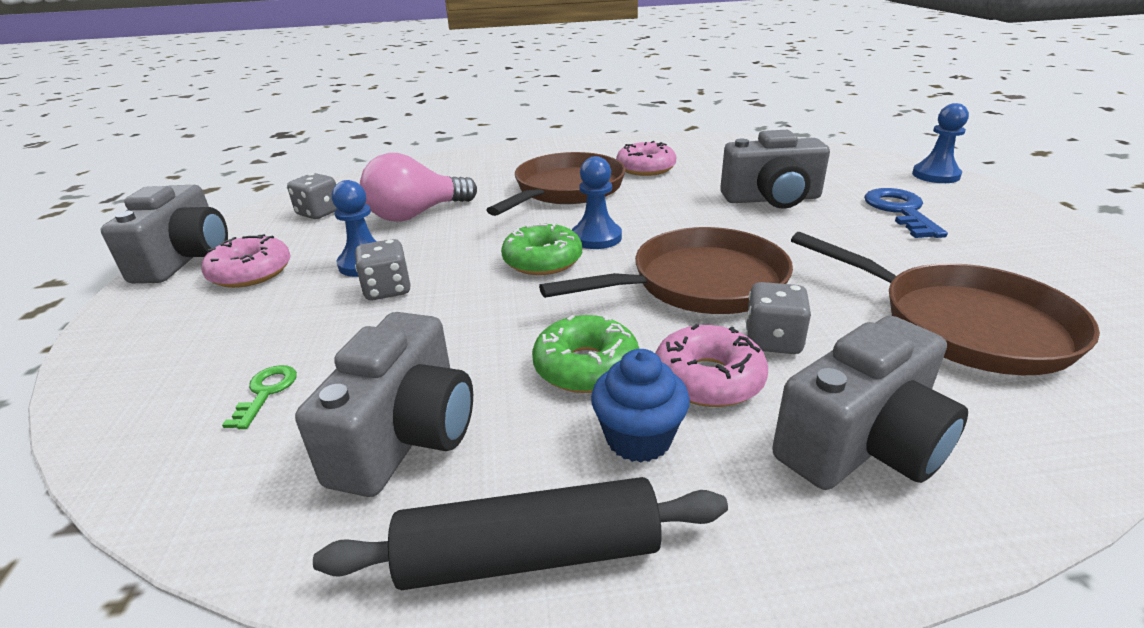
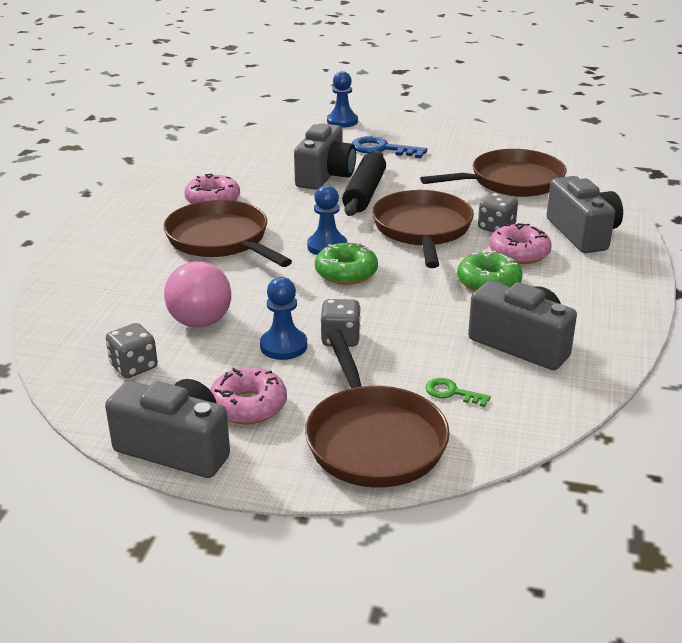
camera: 70 degrees left, 0 degrees up
(171, 355) = (373, 439): none -> brown pan
(529, 554) = (617, 321): black rolling pin -> black rolling pin (364, 193)
(638, 438) = (556, 281): blue cupcake -> none

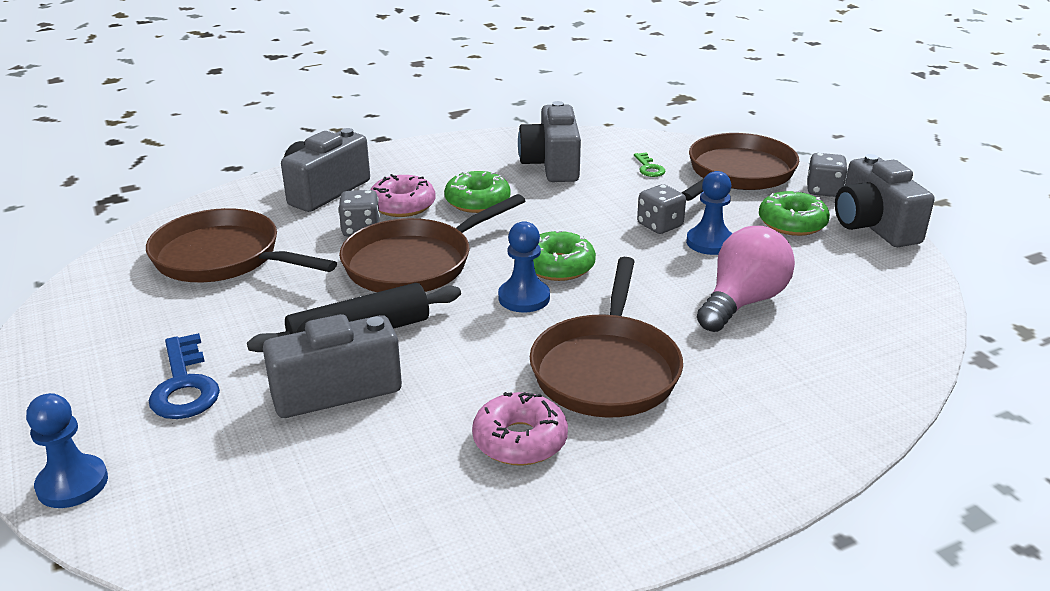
camera: 130 degrees left, 0 degrees up
(134, 367) = (852, 289): grey dice -> grey dice (823, 190)
(248, 405) = (792, 223): pink donut -> green donut

